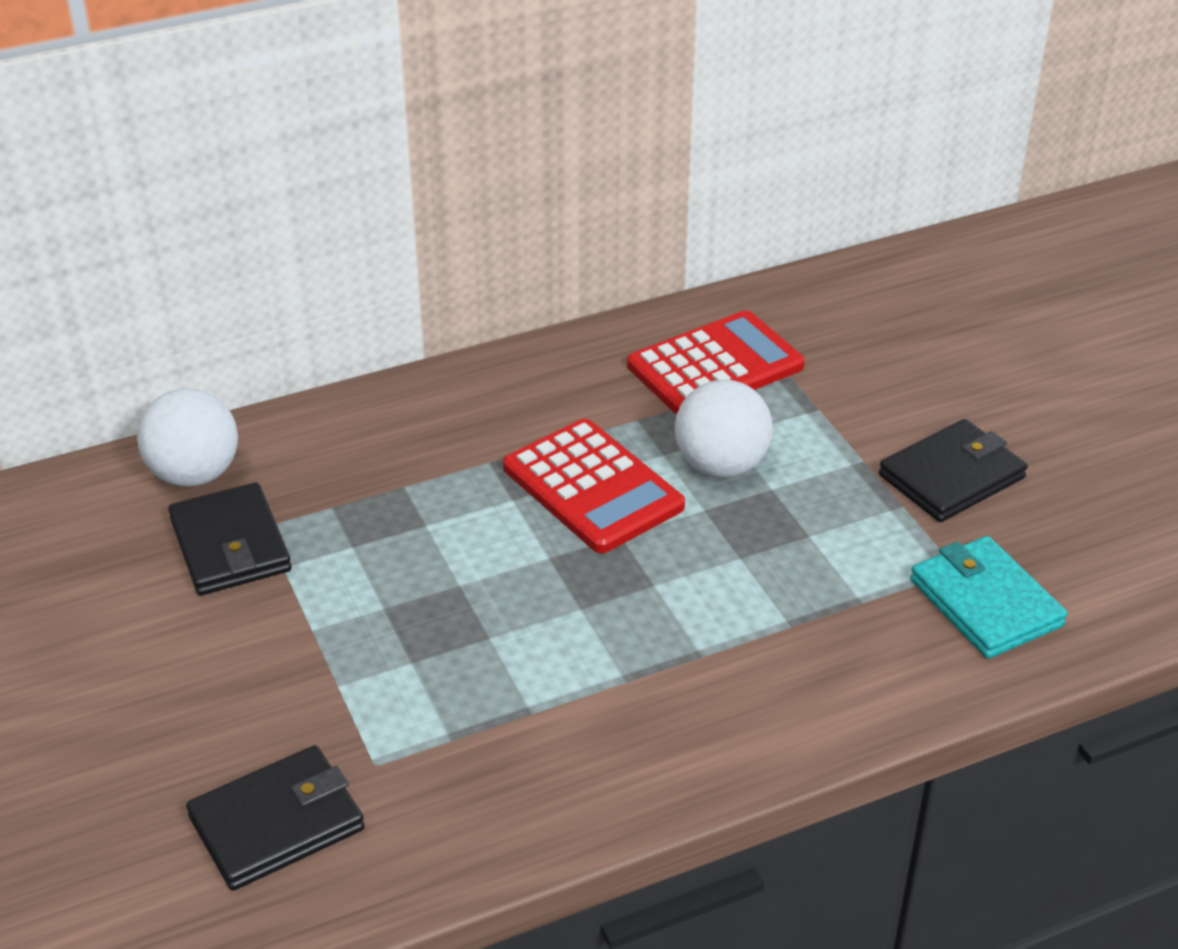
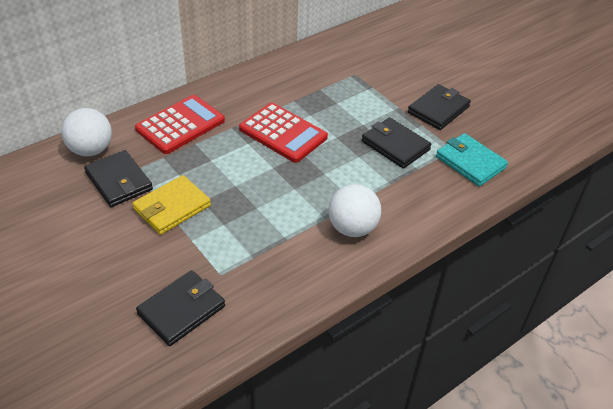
camera: 15 degrees left, 5 degrees up
(319, 613) = (172, 207): none -> yellow wallet
(715, 366) = (321, 73): red calculator -> red calculator (180, 125)
(721, 465) = (337, 116): white ball -> white ball (352, 228)
(828, 544) = (395, 145): none -> black wallet

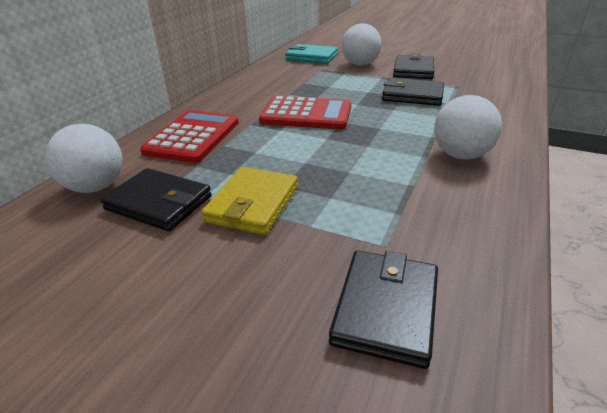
camera: 25 degrees left, 10 degrees down
(397, 80) = (360, 64): none -> white ball
(470, 162) = (482, 88): turquoise wallet -> turquoise wallet (312, 57)

